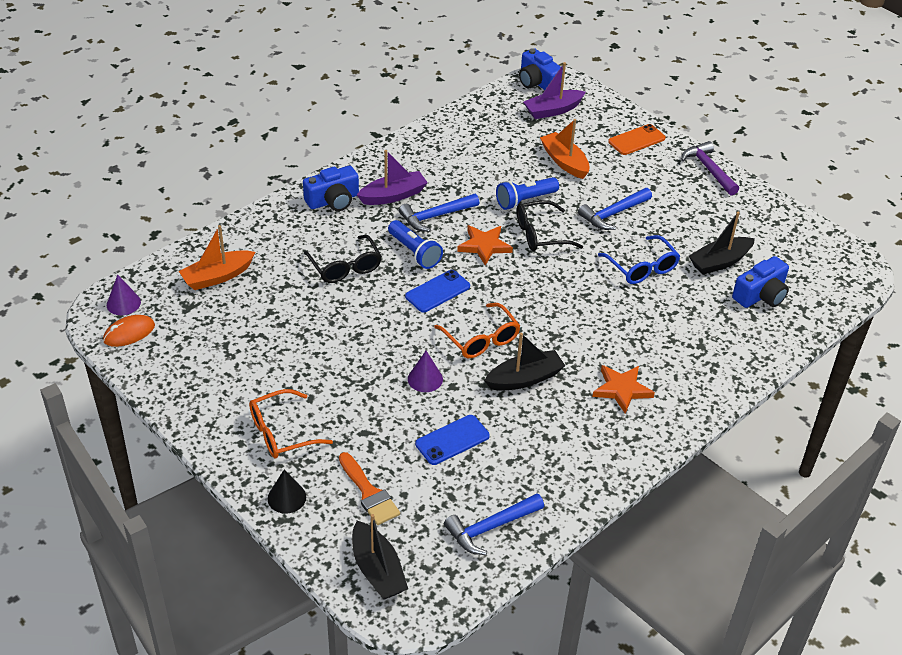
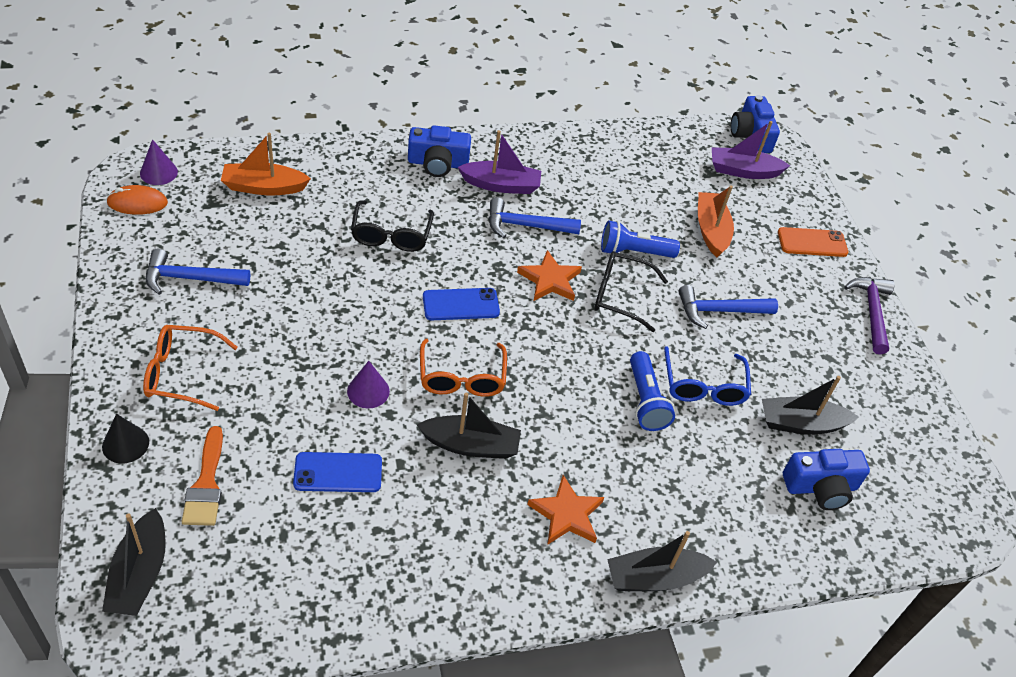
camera: 25 degrees right, 5 degrees up
(414, 252) = (472, 253): blue flashlight -> blue flashlight (645, 401)
(490, 527) = (292, 594): blue hammer -> blue hammer (190, 278)
(706, 399) = (655, 578): none -> black boat

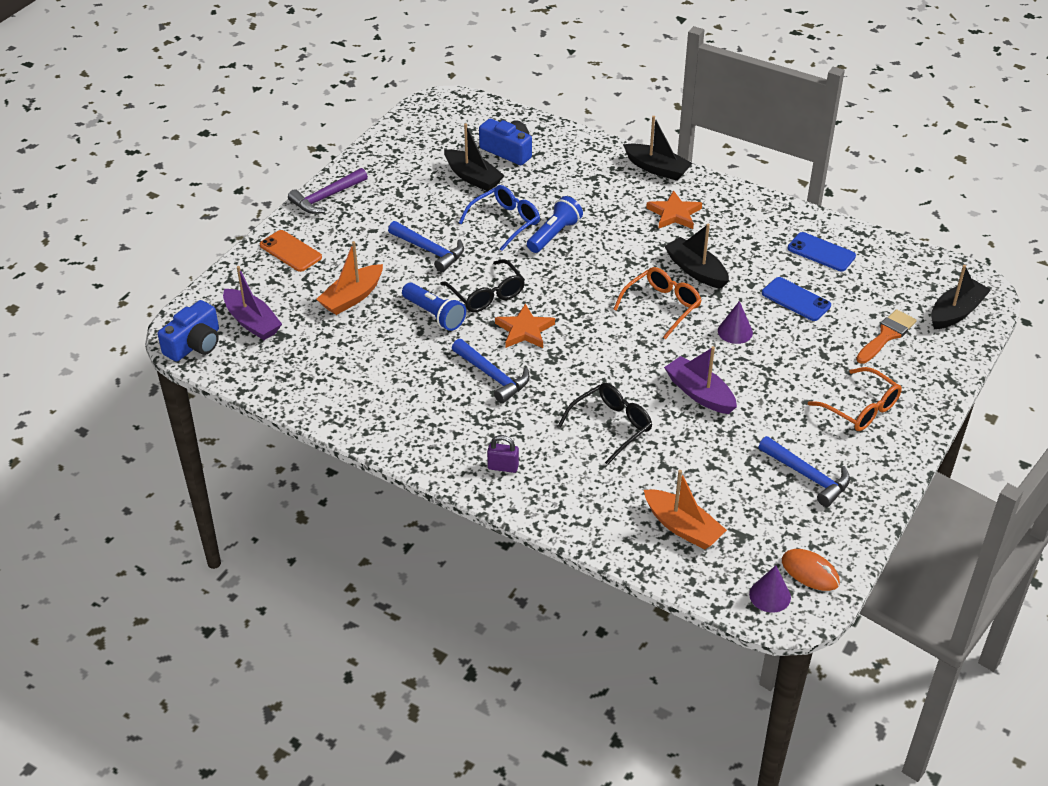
camera: 130 degrees left, 5 degrees down
(125, 444) = (927, 384): black cone -> none
(438, 163) = (503, 467): blue camera -> purple padlock
(461, 305) = (612, 349): blue phone -> blue phone (821, 252)
(501, 185) = (471, 418): purple boat -> purple boat (699, 393)

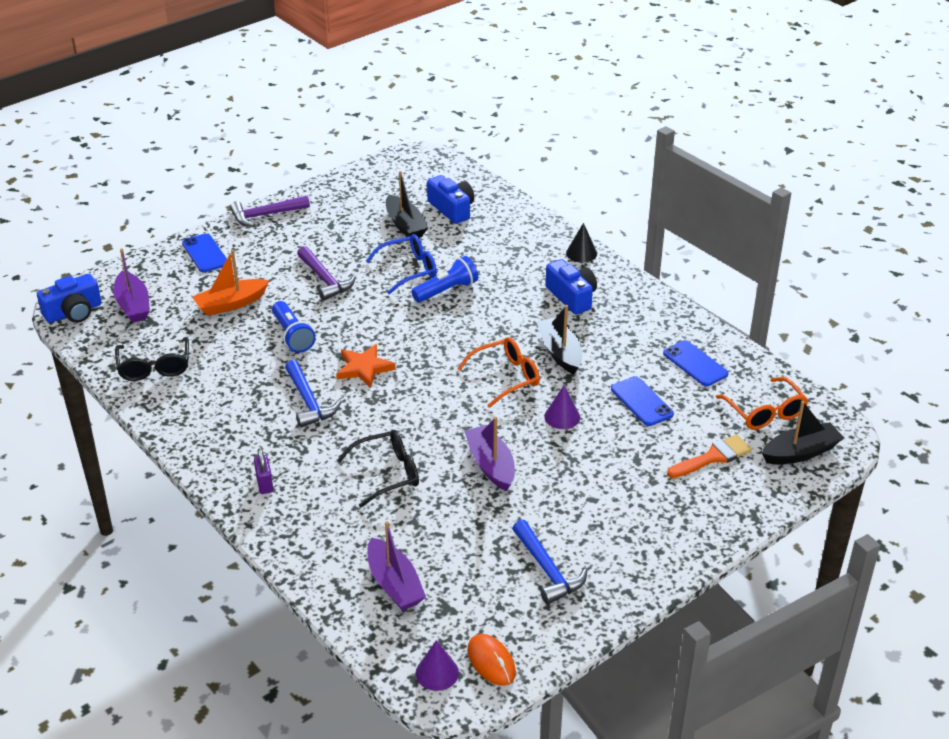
camera: 20 degrees right, 5 degrees down
(290, 251) = (205, 253): orange phone -> blue phone
(429, 251) = (325, 279): blue hammer -> purple hammer
(487, 295) = (350, 329): black glasses -> black glasses (154, 367)
(503, 467) = (264, 484): purple padlock -> purple padlock turned 45 degrees clockwise
(657, 169) = (581, 253): black boat -> black cone
(674, 214) = (572, 297): orange star -> blue camera
(682, 527) = (394, 584): orange boat -> purple boat
(861, 409) = (642, 520): orange glasses -> orange glasses (765, 412)

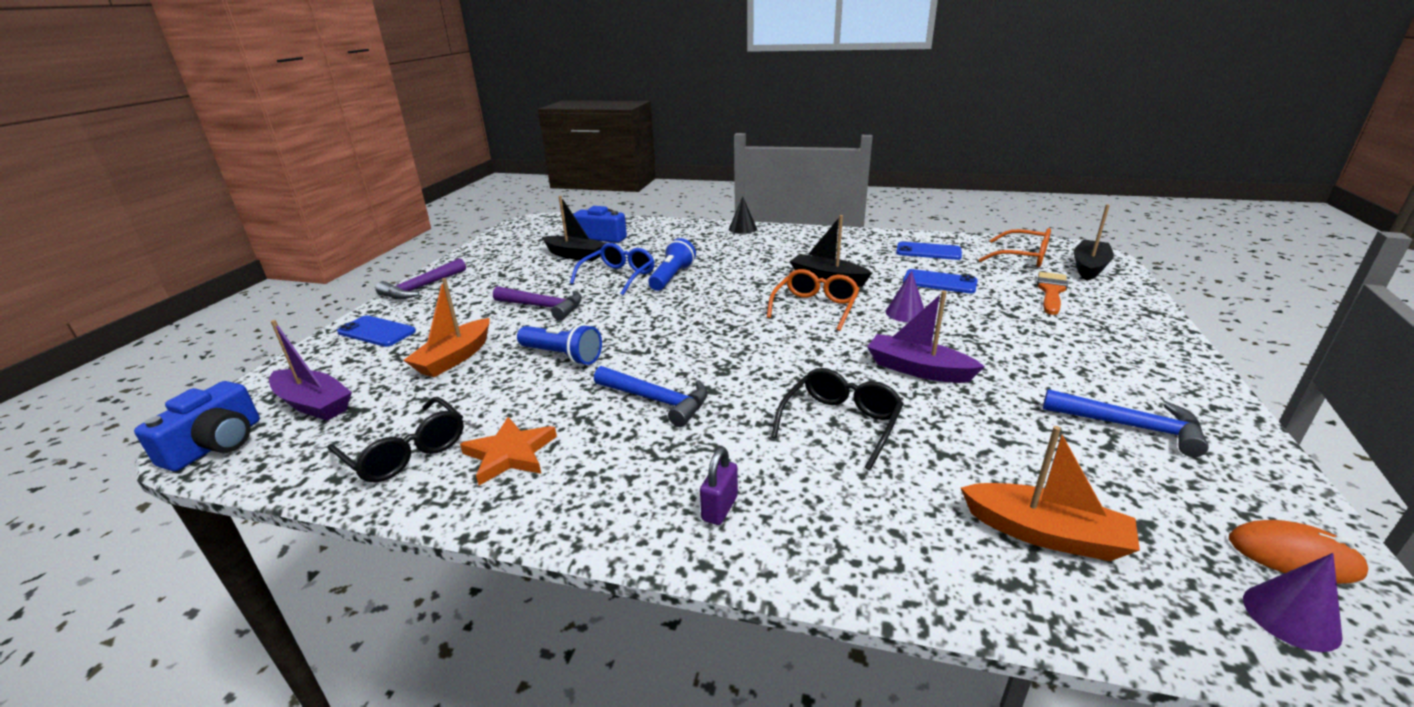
camera: 35 degrees left, 10 degrees down
(264, 484) = (719, 508): purple padlock -> purple padlock turned 75 degrees clockwise
(364, 368) = (676, 351): orange star -> orange star (510, 454)
(394, 584) = (1045, 534): purple boat -> orange boat
(572, 297) = (777, 249): blue camera -> none

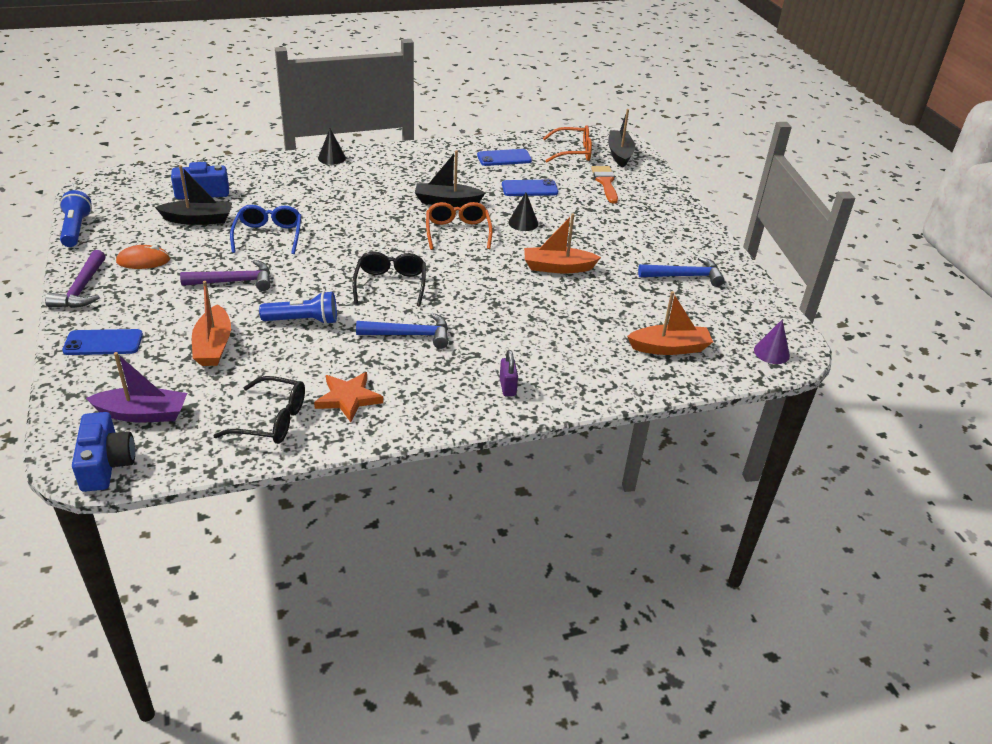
camera: 35 degrees left, 10 degrees up
(672, 277) = (318, 226): blue flashlight -> blue flashlight (76, 229)
(840, 423) = (536, 317): black glasses -> black glasses (390, 284)
(905, 313) = (523, 223): purple cone -> black cone
(918, 369) = (557, 267): purple boat -> orange boat
(1293, 556) = (768, 325): orange mouse -> orange mouse (143, 260)

